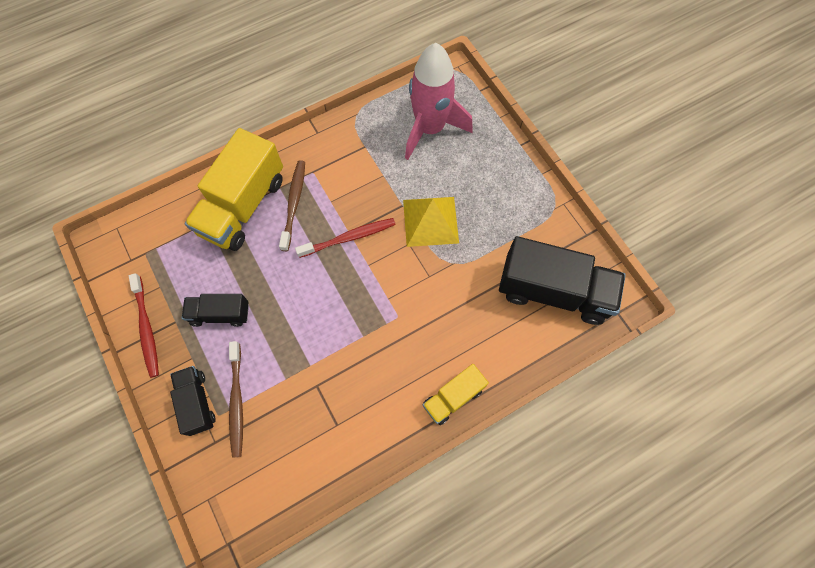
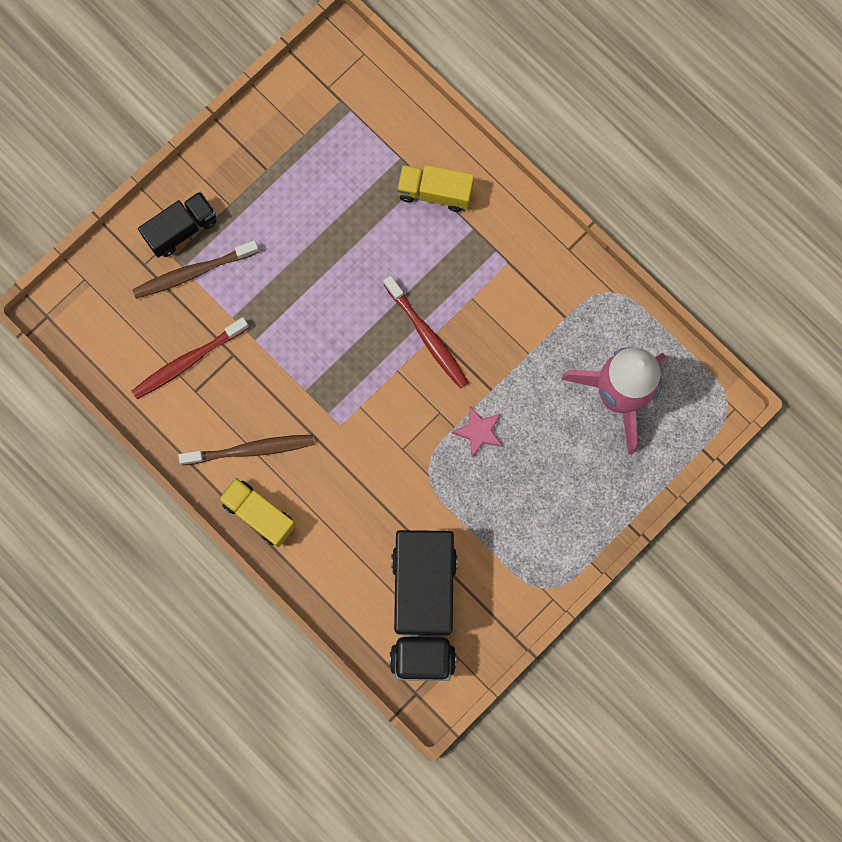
camera: 75 degrees right, 10 degrees up
(146, 328) = (250, 141): red toothbrush -> red toothbrush (188, 361)
(220, 314) = (289, 217): black truck -> none
(243, 206) = (435, 192): yellow truck -> yellow truck, size x0.53
(294, 204) = (455, 253): brown toothbrush -> brown toothbrush (251, 450)
(430, 221) = (479, 431): yellow pyramid -> pink star

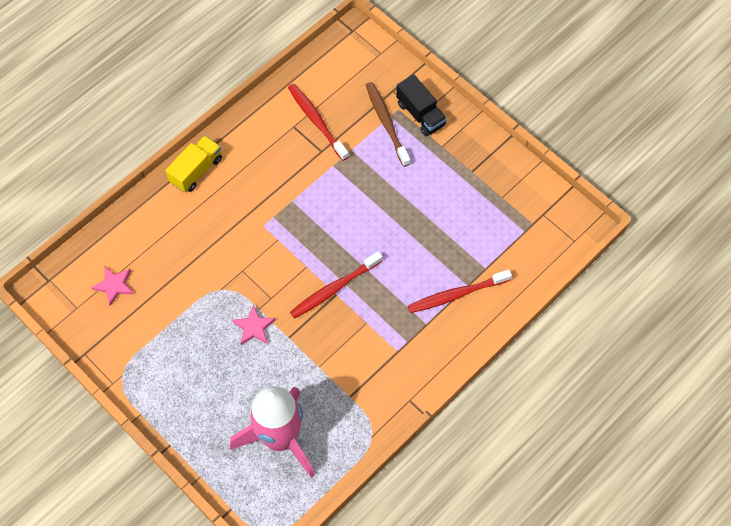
camera: 90 degrees right, 15 degrees down
(251, 450) = (246, 164): brown toothbrush -> none
(423, 608) = (114, 285): black truck -> pink star
(435, 192) = (456, 294): yellow truck -> red toothbrush

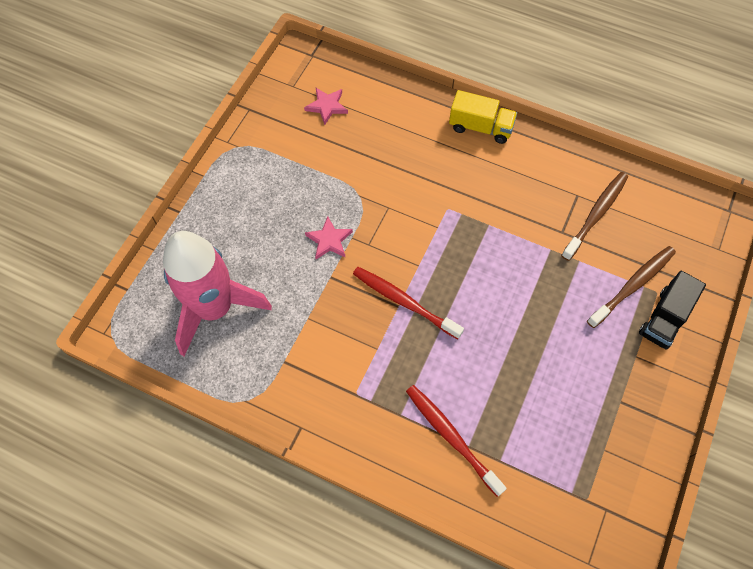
camera: 70 degrees right, 0 degrees up
(316, 121) = (596, 214): red toothbrush -> brown toothbrush

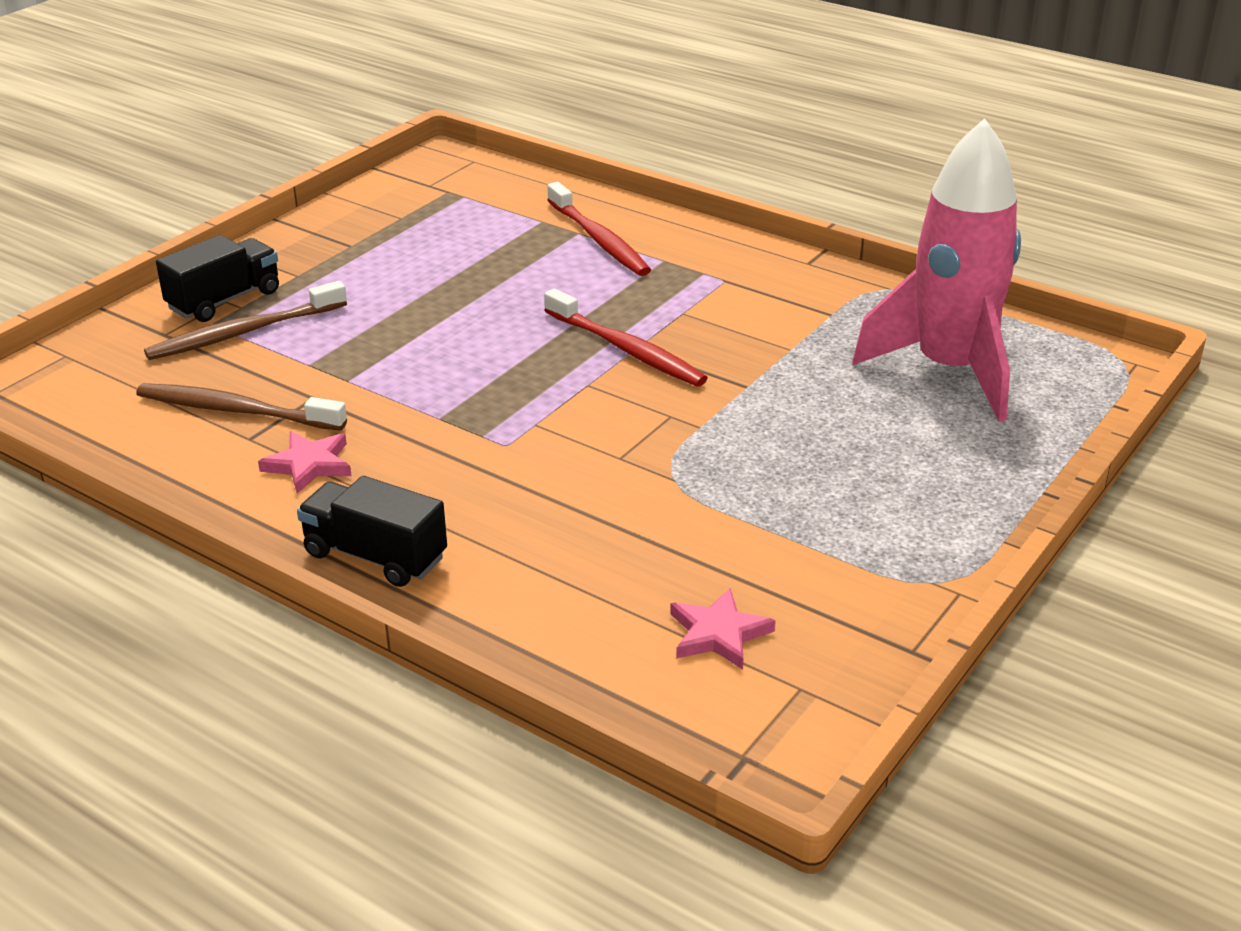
camera: 170 degrees left, 30 degrees down
(329, 240) = (743, 426): pink star -> pink star (309, 465)
(480, 127) = (375, 556): yellow truck -> black truck
(596, 214) = (236, 411): brown toothbrush -> brown toothbrush turned 60 degrees clockwise

